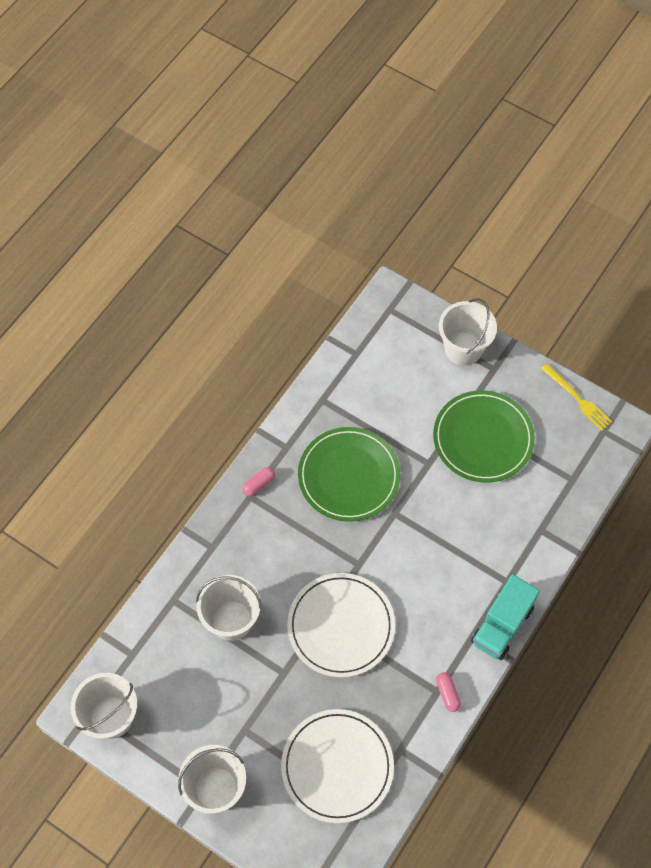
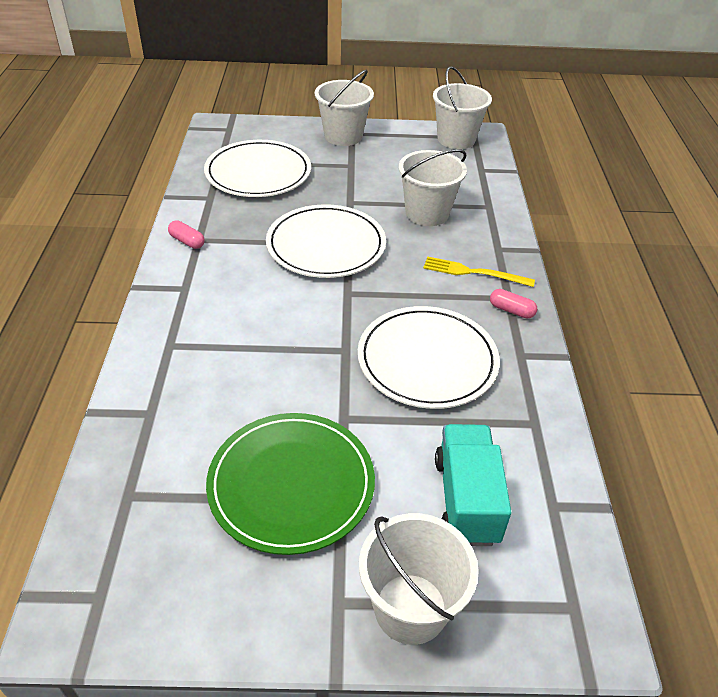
camera: 145 degrees right, 20 degrees down
(259, 484) = (511, 310): pink capsule -> pink capsule turned 75 degrees counterclockwise
(349, 476) = (427, 360): green plate -> white plate
(502, 625) = (156, 307): turquoise truck -> turquoise truck (466, 499)
(577, 399) = (167, 630): yellow fork -> yellow fork (474, 272)

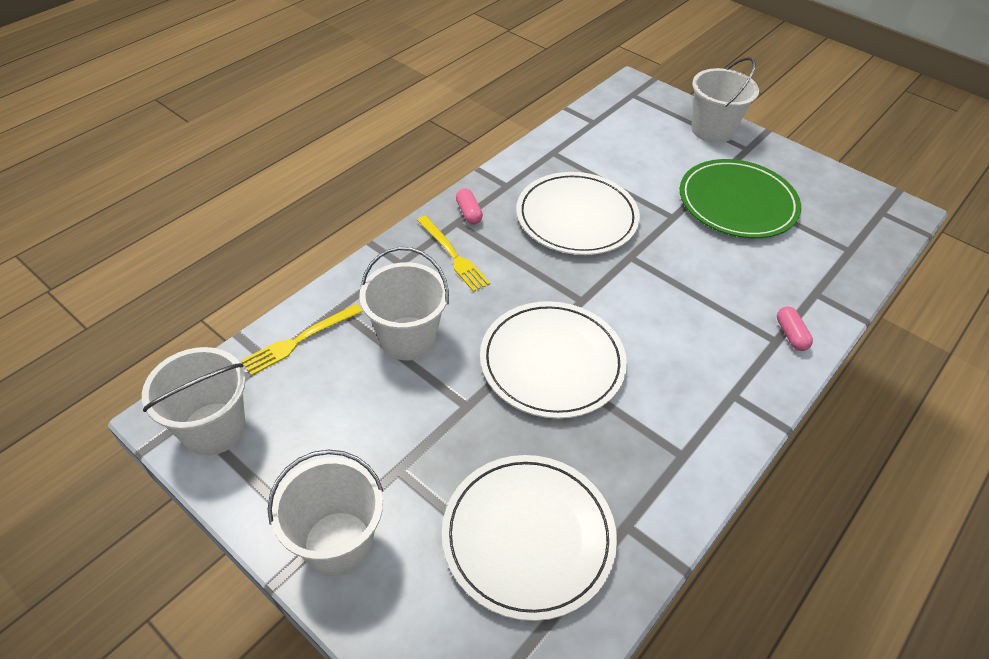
camera: 140 degrees left, 5 degrees up
(187, 241) = (698, 460): pink capsule -> pink capsule (791, 335)
(466, 499) = (638, 146): turquoise truck -> none
(481, 184) = (299, 340): none -> yellow fork

